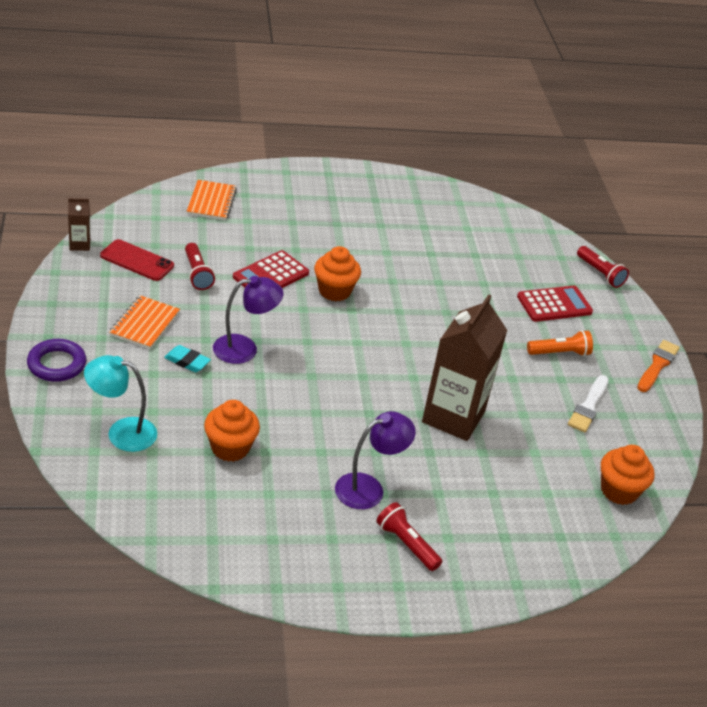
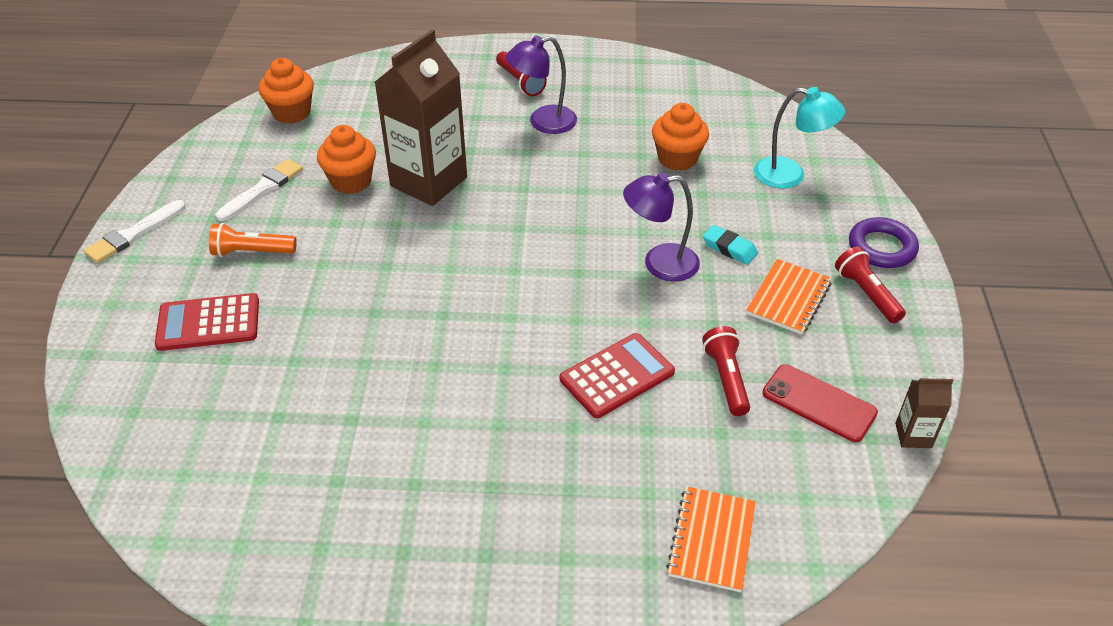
camera: 165 degrees left, 5 degrees up
(334, 291) = (526, 347): orange cupcake -> orange cupcake (351, 181)
(600, 273) = (92, 378): red flashlight -> red flashlight (866, 294)
(657, 365) = (133, 234): orange brush -> white brush

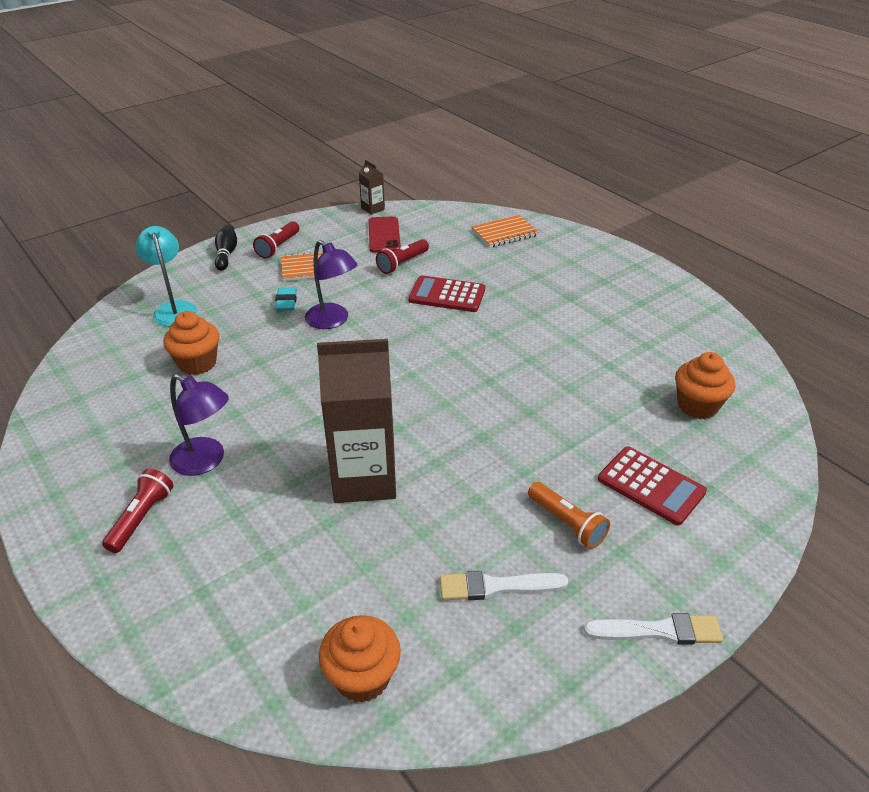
camera: 130 degrees left, 5 degrees down
(351, 181) = (417, 530): orange cupcake -> orange cupcake (697, 406)
(881, 247) = (226, 254): purple ring -> black bowling pin

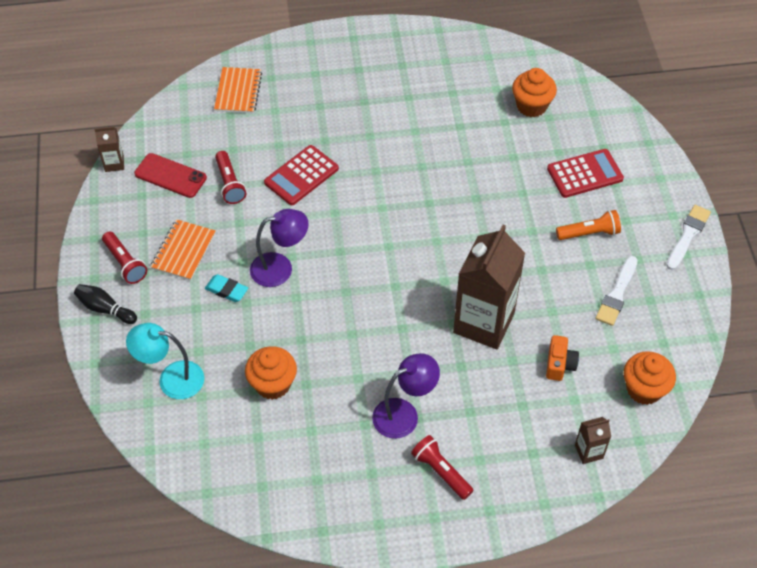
camera: 60 degrees left, 15 degrees up
(229, 650) = (588, 451): none -> brown carton
(348, 568) = (559, 364): none -> orange camera

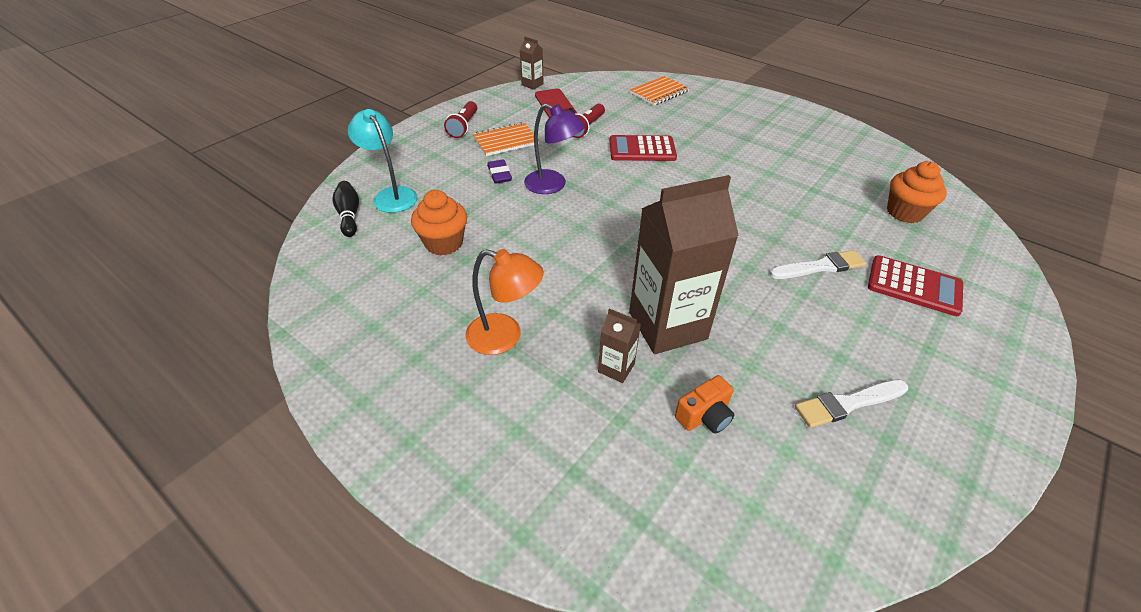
camera: 45 degrees right, 10 degrees down
(105, 309) = (417, 139): black bowling pin -> black bowling pin (349, 215)
(226, 290) = (499, 174): turquoise eraser -> purple eraser
(404, 414) = (505, 337): purple lamp -> orange lamp
(441, 471) = (469, 408): red flashlight -> none
(588, 451) = (637, 528): brown carton -> brown carton (616, 368)
(589, 233) = (869, 332): orange flashlight -> none
(644, 389) = (783, 523): orange cupcake -> none
(688, 235) = (1005, 414): white brush -> white brush (820, 267)

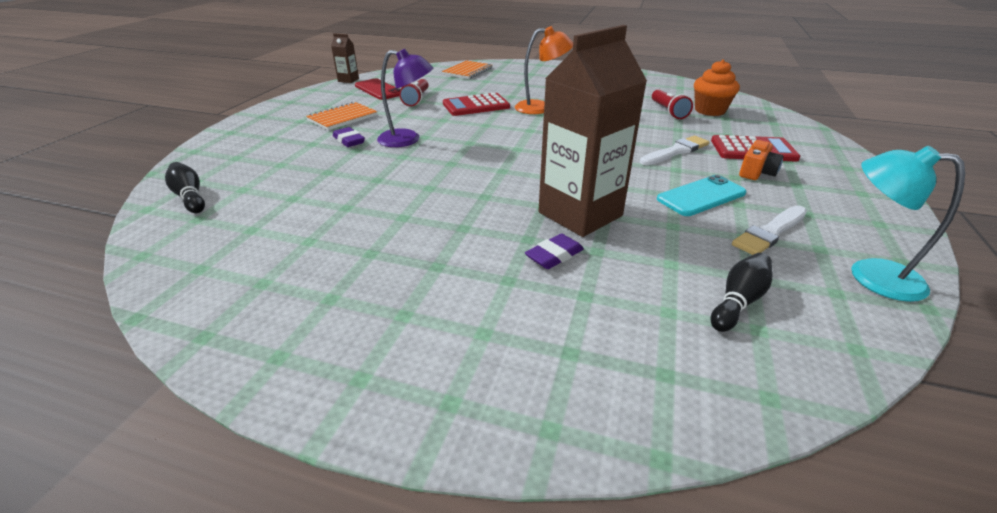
camera: 20 degrees left, 10 degrees down
(391, 195) = (235, 173): turquoise lamp -> turquoise lamp (870, 275)
(444, 243) = (315, 199): orange cupcake -> none
(463, 127) = (293, 114): red flashlight -> red flashlight (668, 111)
(505, 337) = (424, 258): orange lamp -> orange lamp (541, 108)
(616, 368) = (554, 255): brown carton -> purple eraser
(704, 416) = (661, 271): orange camera -> orange camera (756, 172)
(755, 472) = (738, 301): none -> black bowling pin
(806, 336) = (701, 196): none -> turquoise phone

